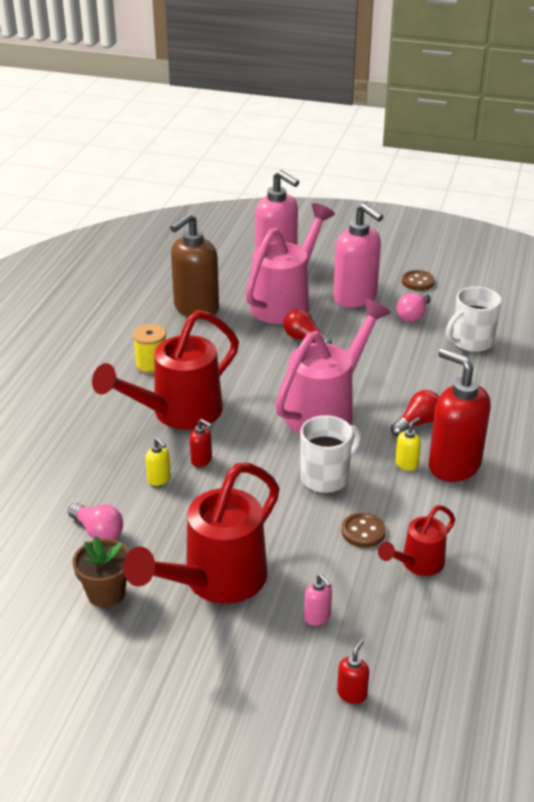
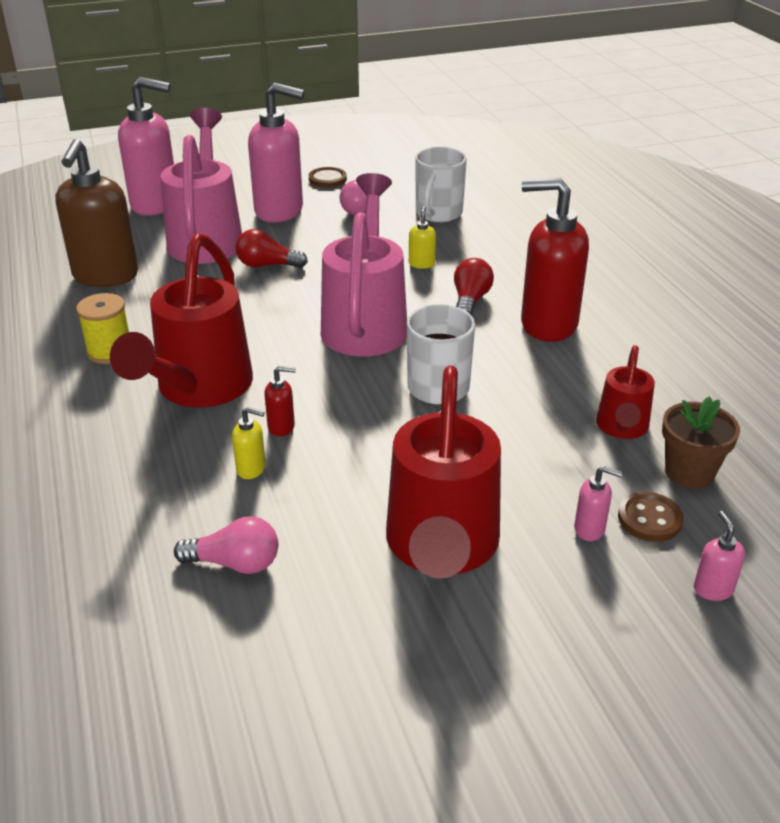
camera: 35 degrees left, 0 degrees up
(106, 593) = (324, 631): brown flower pot -> brown flower pot (689, 472)
(352, 693) = (713, 589): red soap dispenser -> pink soap dispenser
(363, 531) = (536, 422): brown button -> brown button (649, 519)
(406, 464) = (503, 341): yellow soap dispenser -> yellow soap dispenser (421, 264)

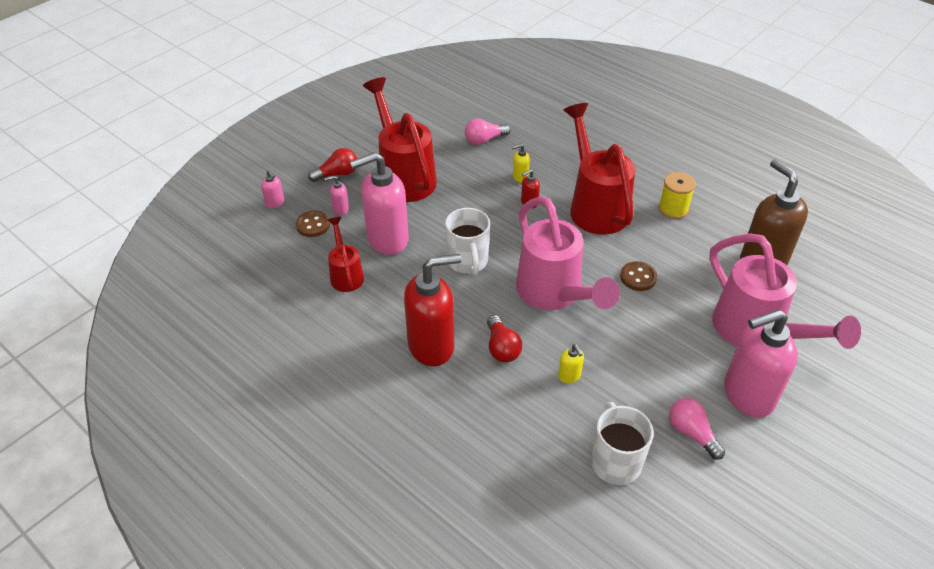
camera: 150 degrees right, 10 degrees up
(155, 204) = (850, 355): pink soap dispenser -> pink soap dispenser (387, 239)
(267, 265) = (676, 321): red light bulb -> red light bulb (337, 174)
(327, 179) = (770, 475): brown button -> brown button (638, 277)
(689, 472) = (299, 260): brown flower pot -> none

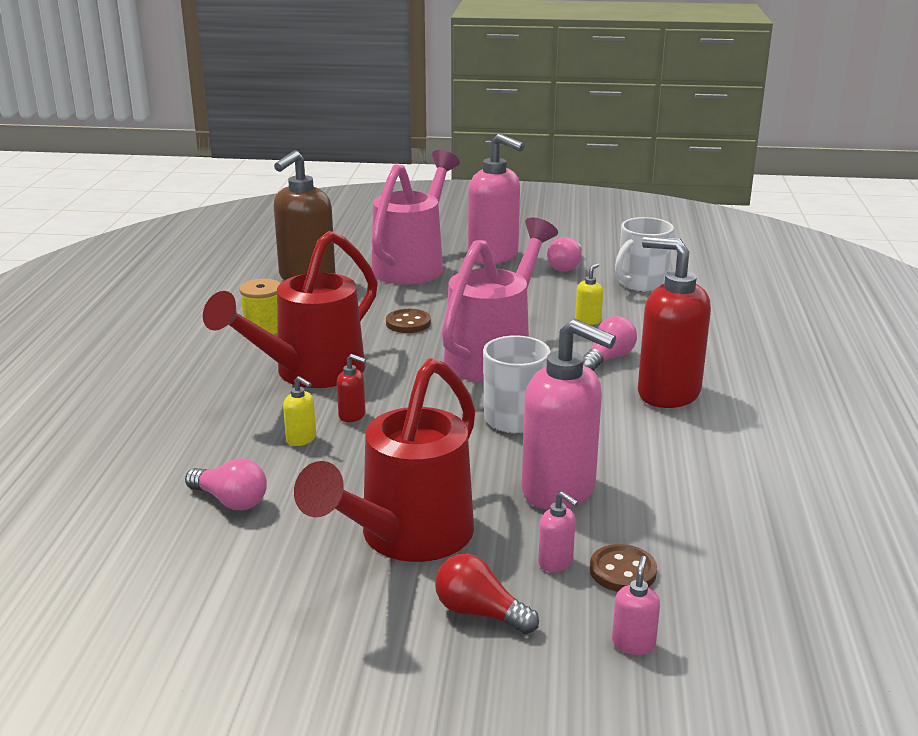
camera: 125 degrees left, 20 degrees down
(346, 274) = (663, 493): red watering can -> none
(502, 348) = (608, 358): red light bulb -> pink light bulb

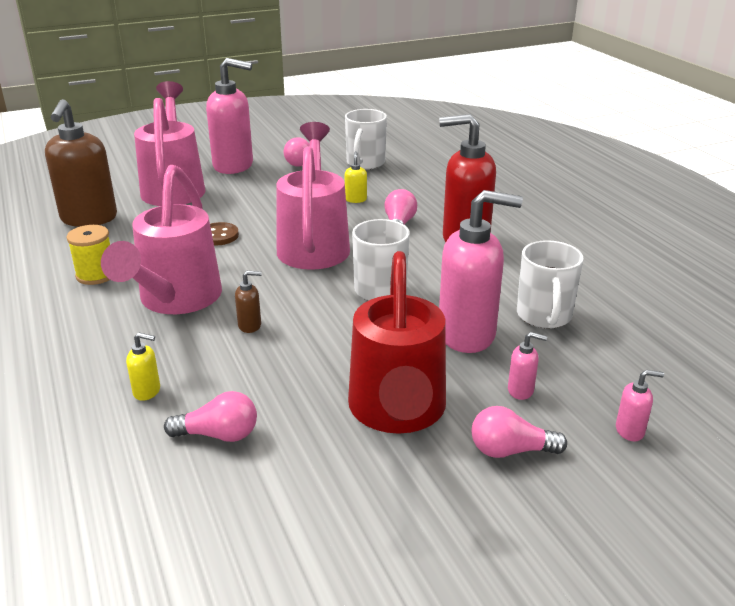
camera: 30 degrees left, 5 degrees up
(301, 439) = (227, 359): yellow soap dispenser -> yellow soap dispenser (147, 391)
(308, 374) = (175, 301): red watering can -> pink watering can
(352, 415) = (250, 325): red soap dispenser -> brown soap dispenser
(480, 613) = (510, 450): red light bulb -> pink light bulb
(622, 571) = (569, 380): brown button -> none
(633, 644) = (630, 431): pink soap dispenser -> pink soap dispenser turned 105 degrees clockwise
(669, 499) = (544, 316): none -> white mug

